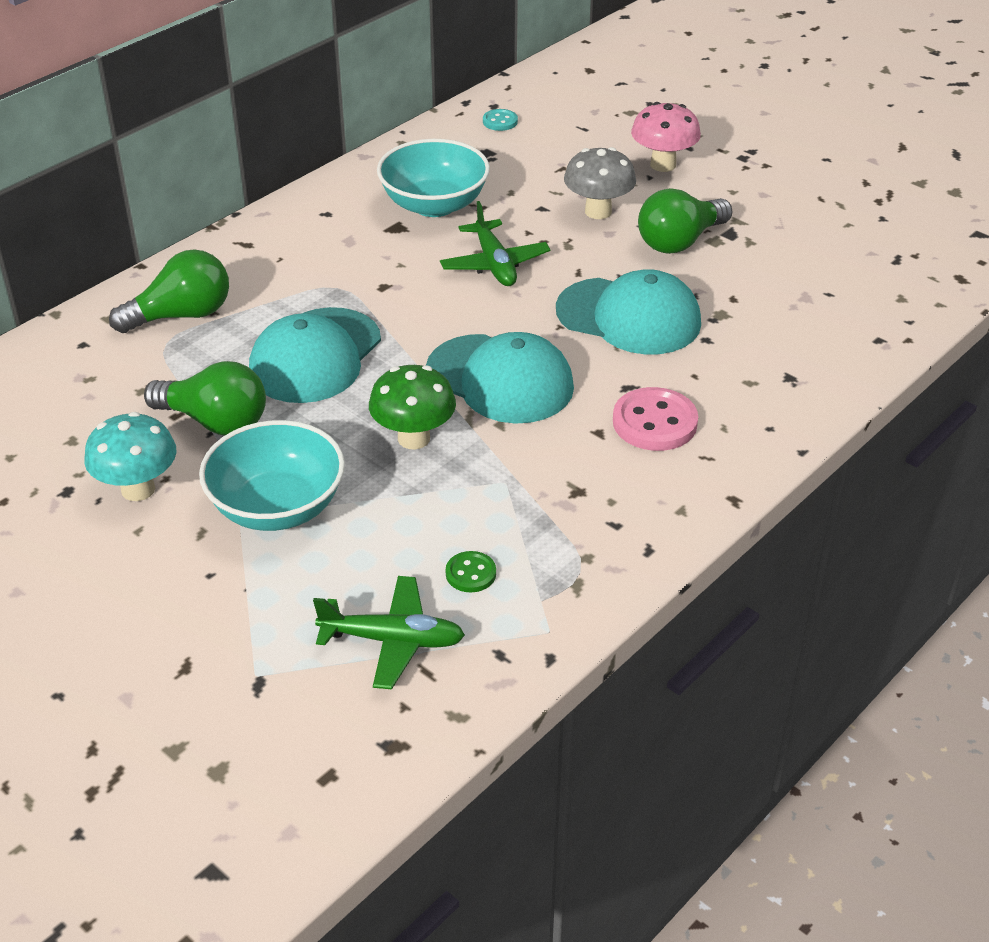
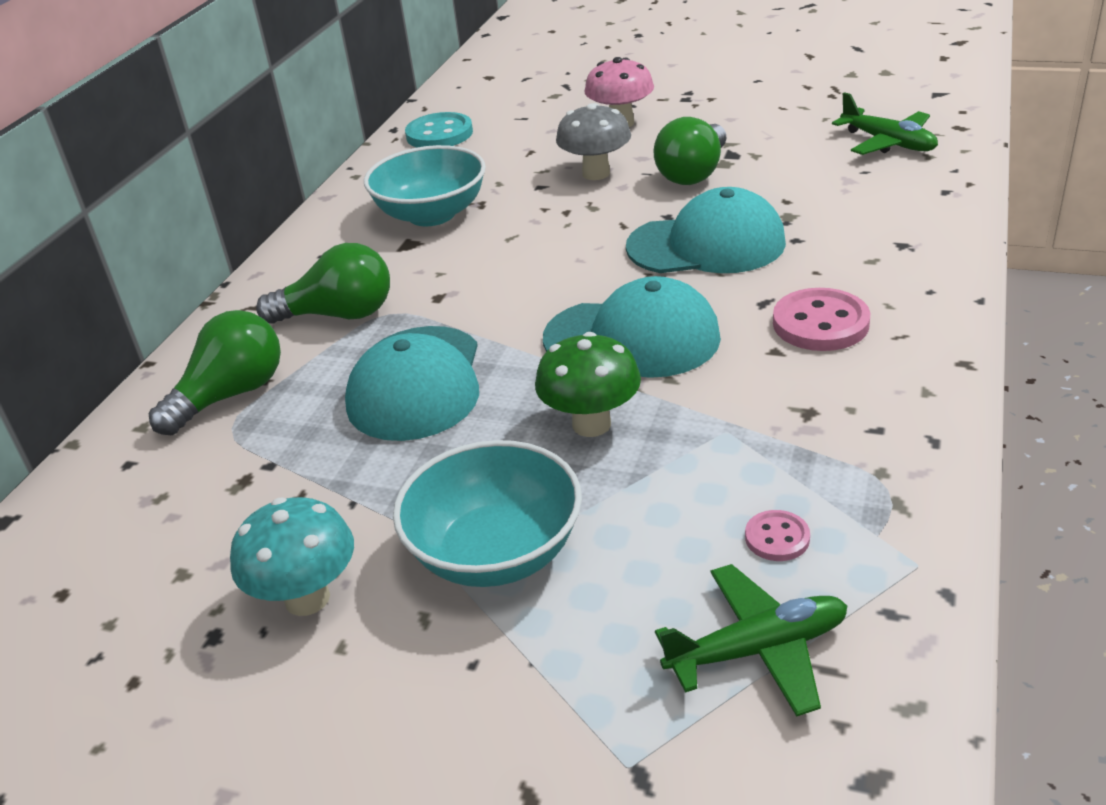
camera: 20 degrees left, 5 degrees down
(215, 421) = (350, 488): green light bulb -> green light bulb (339, 315)
(470, 573) = (777, 538): green button -> pink button
(494, 264) = (535, 243): green plane -> green plane (888, 143)
(500, 121) = (439, 134): turquoise button -> turquoise button, size x1.86

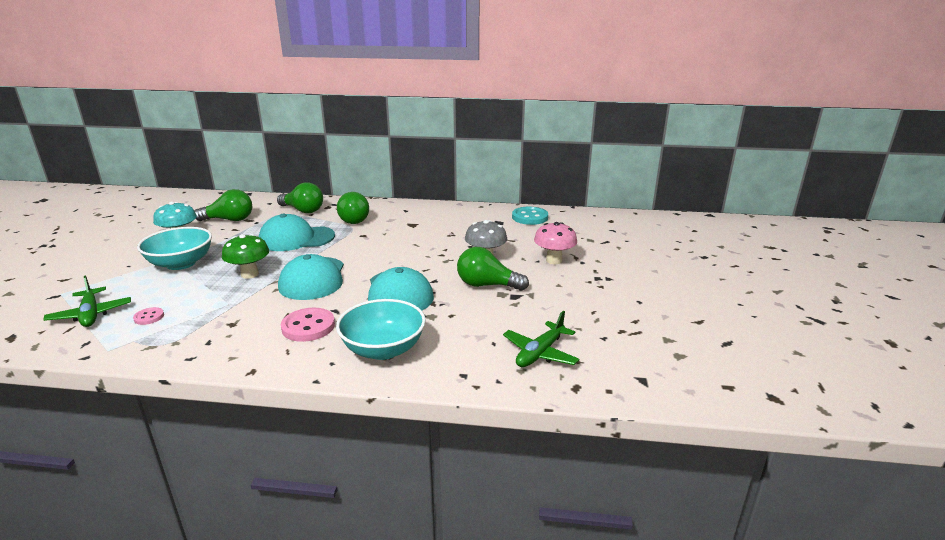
camera: 75 degrees right, 10 degrees down
(219, 520) = (229, 220): none -> green light bulb
(432, 214) = (440, 225): turquoise bowl -> turquoise bowl (383, 349)

